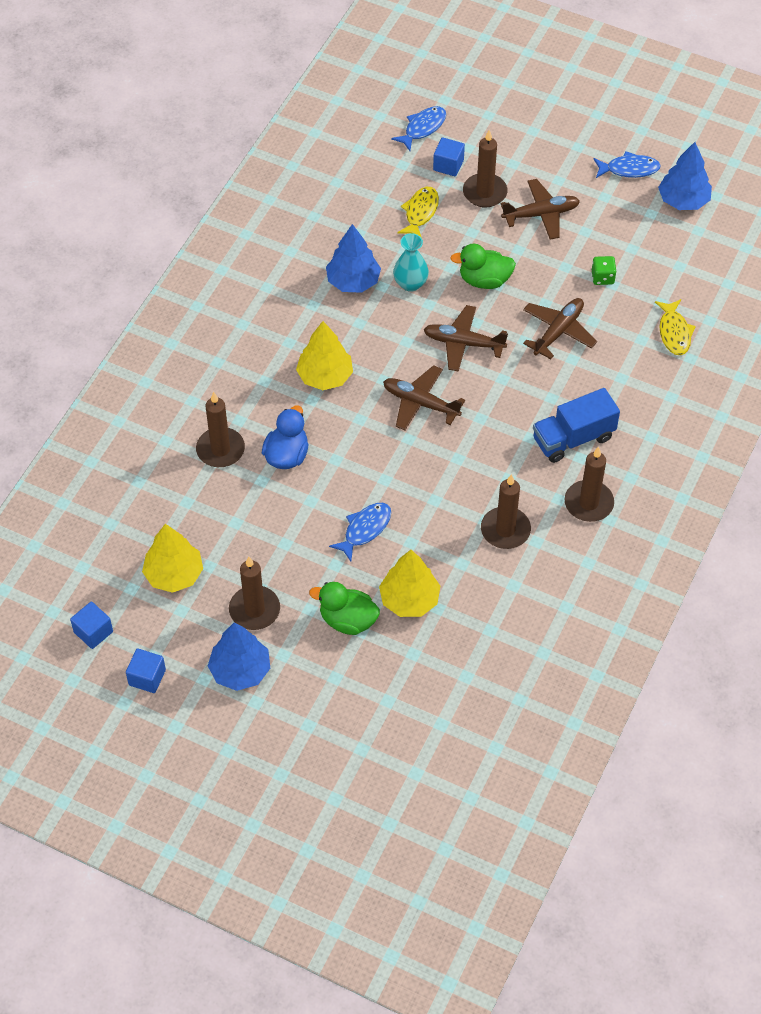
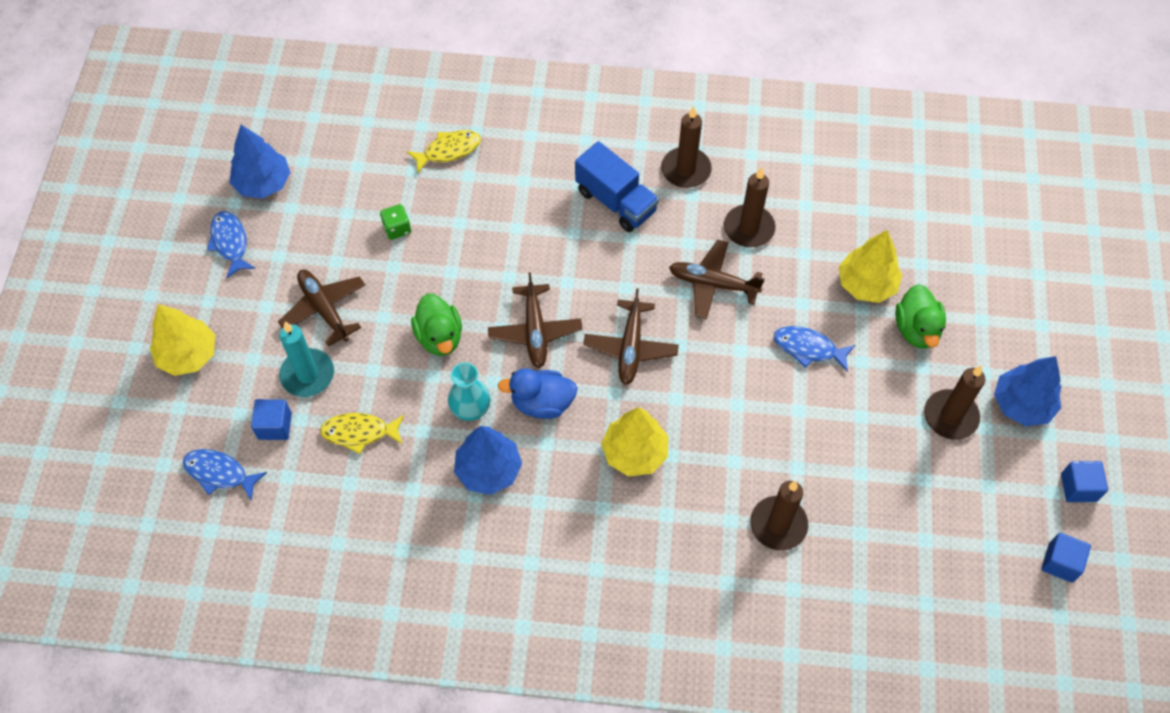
camera: 110 degrees left, 5 degrees up
(174, 574) = (952, 510): yellow tree -> yellow tree (188, 355)
(287, 455) = (754, 454): blue duck -> blue duck (542, 403)
(484, 192) = (307, 374): brown candle -> turquoise candle
(558, 331) = (485, 249): brown plane -> brown plane (713, 284)

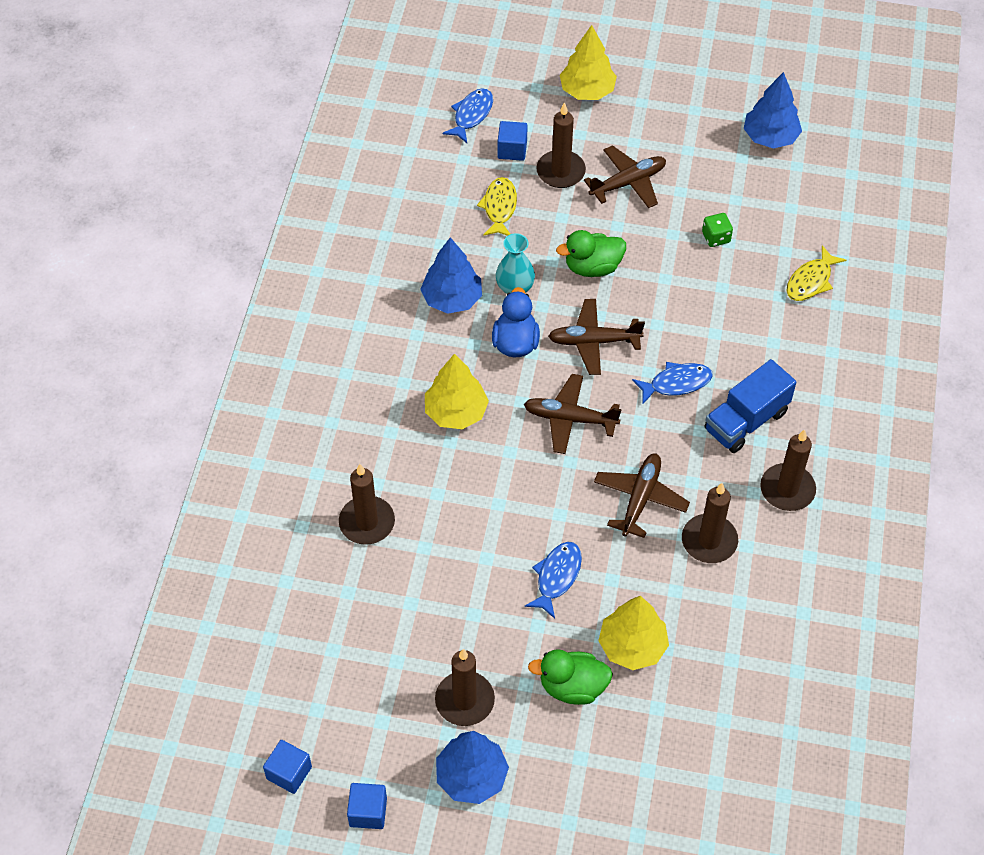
camera: 95 degrees right, 5 degrees down
(230, 243) = (703, 115): blue fish -> blue fish (676, 383)
(307, 374) = (560, 171): turquoise candle -> brown candle
(449, 150) = (811, 281): yellow fish -> yellow fish turned 60 degrees clockwise

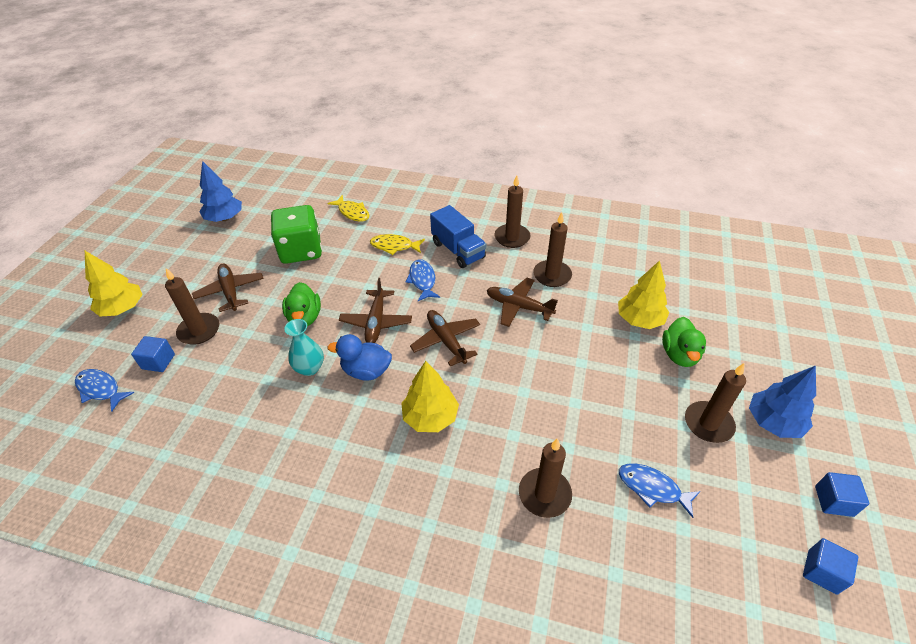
camera: 85 degrees left, 10 degrees down
(452, 299) = (307, 414): blue tree -> none
(499, 207) = (218, 374): yellow fish -> yellow fish (394, 246)
(557, 577) = (588, 358): blue fish -> blue fish (652, 488)
(569, 419) = (446, 341): brown plane -> brown plane turned 135 degrees clockwise
(716, 237) = (301, 251): green dice -> green dice, size x2.38

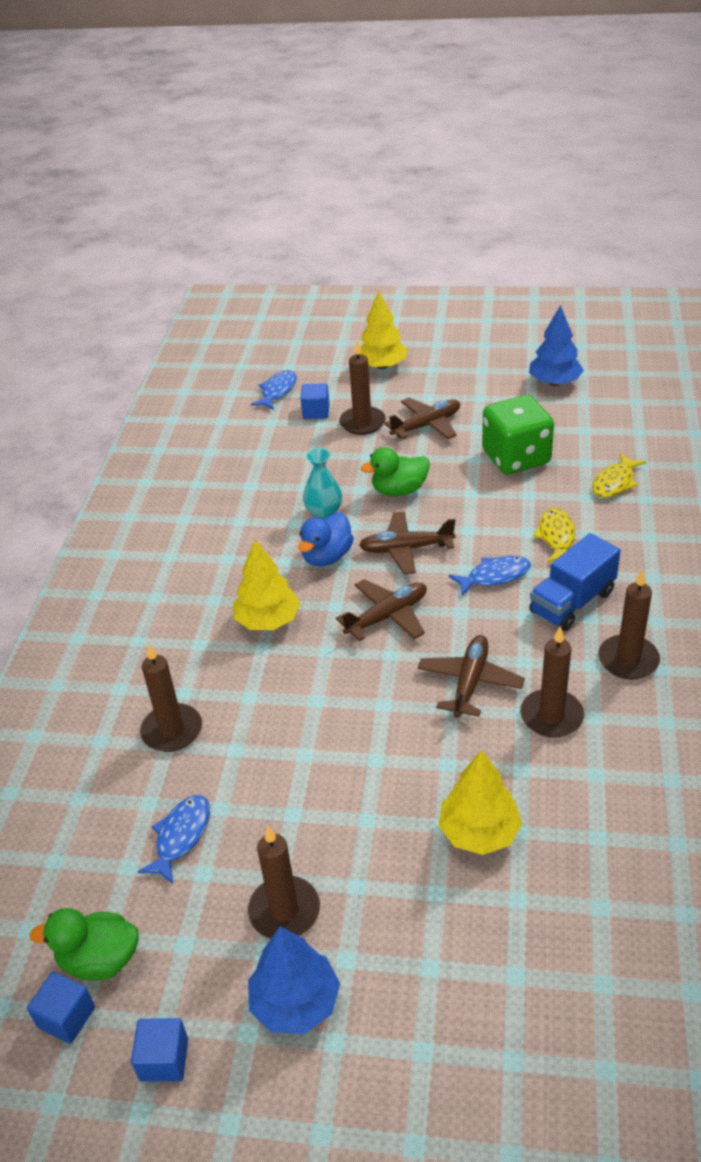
camera: 85 degrees right, 5 degrees down
(366, 371) = (327, 557): blue duck -> blue duck turned 150 degrees counterclockwise
(679, 355) = (413, 884): green duck -> green duck (99, 960)

